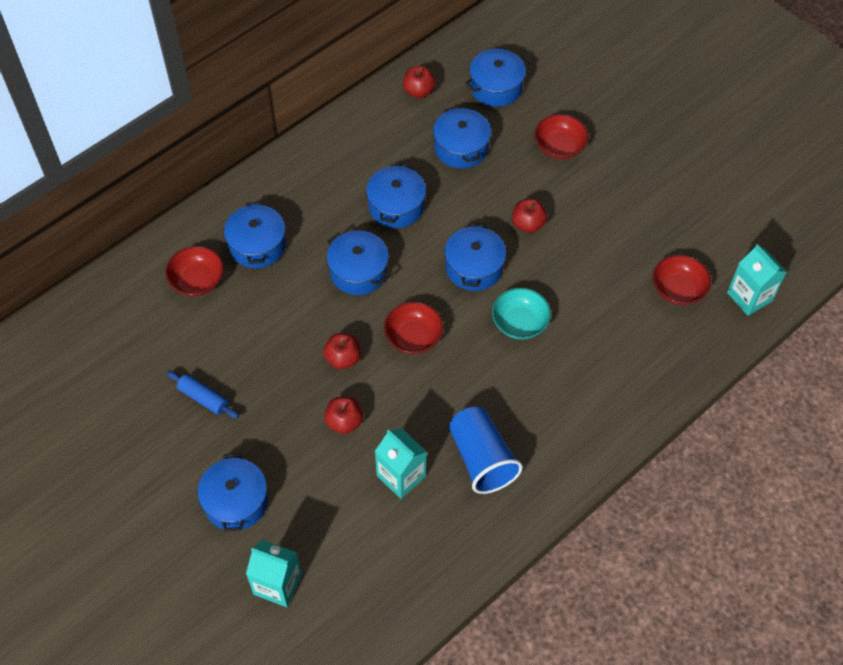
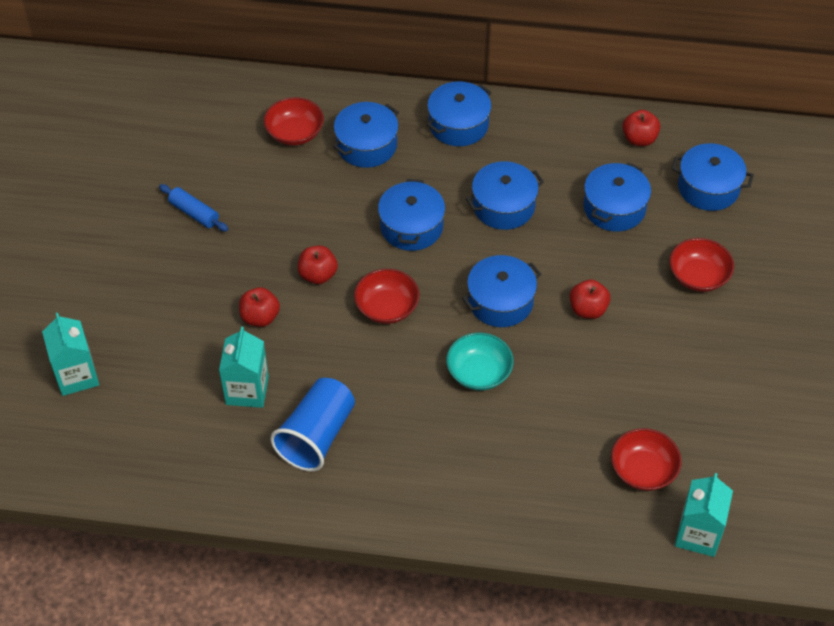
camera: 50 degrees right, 5 degrees down
(203, 398) = (194, 213): blue rolling pin -> blue rolling pin turned 45 degrees counterclockwise
(236, 501) = (123, 298): blue pot -> blue pot (458, 124)

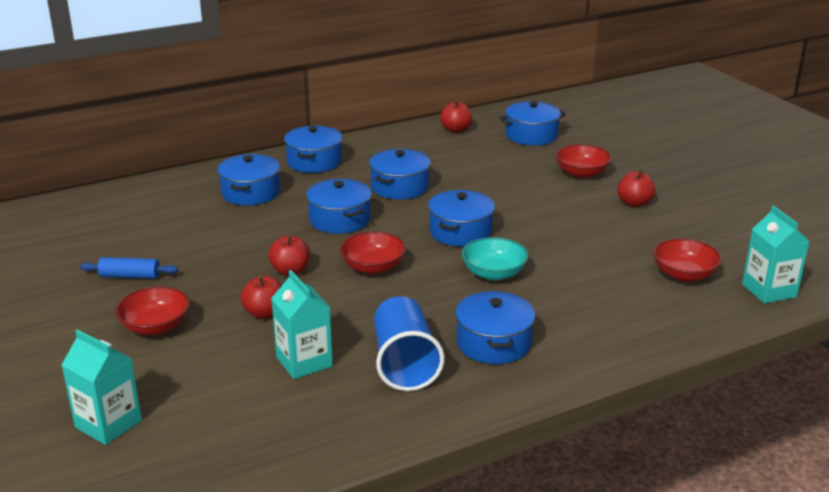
camera: 35 degrees left, 25 degrees down
(295, 133) = (179, 205): red bowl -> red bowl (155, 326)
(588, 309) = (530, 213): red apple -> red apple (634, 203)
(614, 208) = (481, 163): blue pot -> blue pot (494, 343)

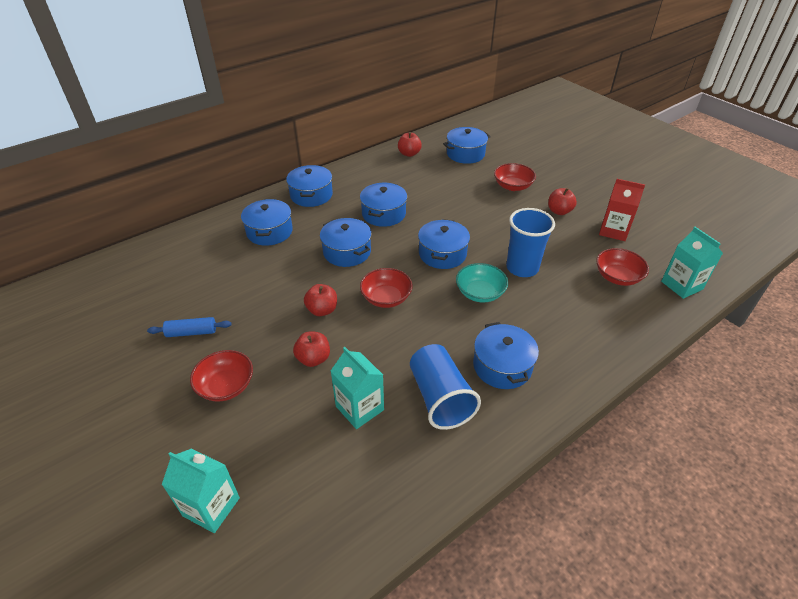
camera: 10 degrees left, 15 degrees up
(559, 254) = (522, 268): none -> blue cup
(700, 229) = (613, 231): none -> red carton

